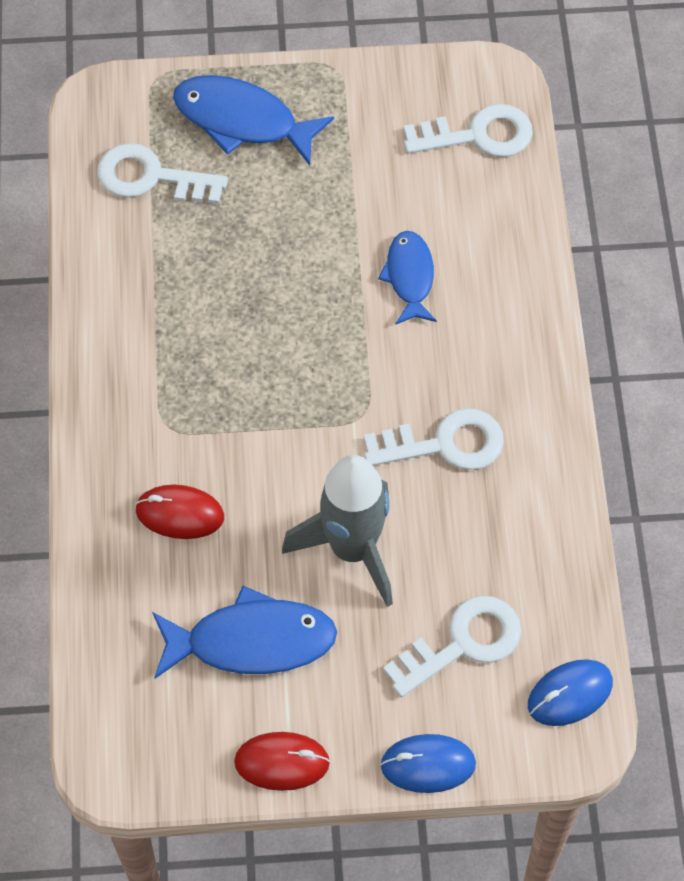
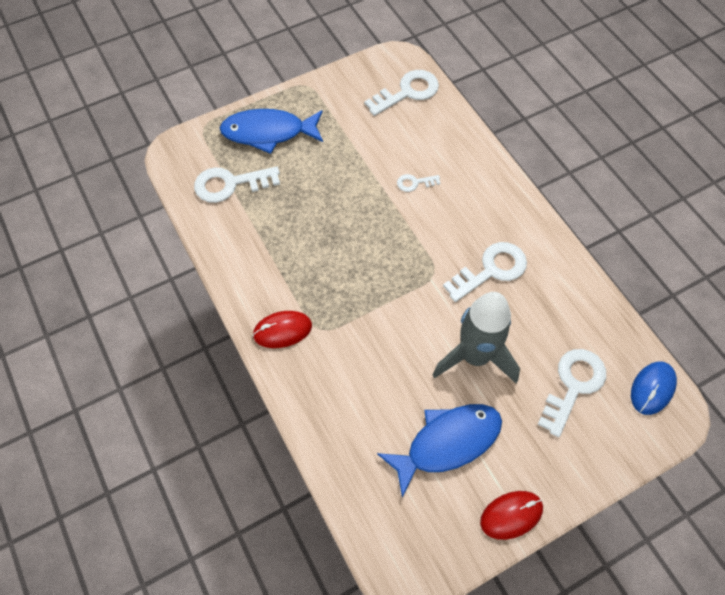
camera: 25 degrees left, 0 degrees up
(180, 514) = (357, 381): red mouse -> red mouse (282, 330)
(409, 277) = (414, 183): blue fish -> white key
(428, 765) = (599, 473): blue mouse -> none

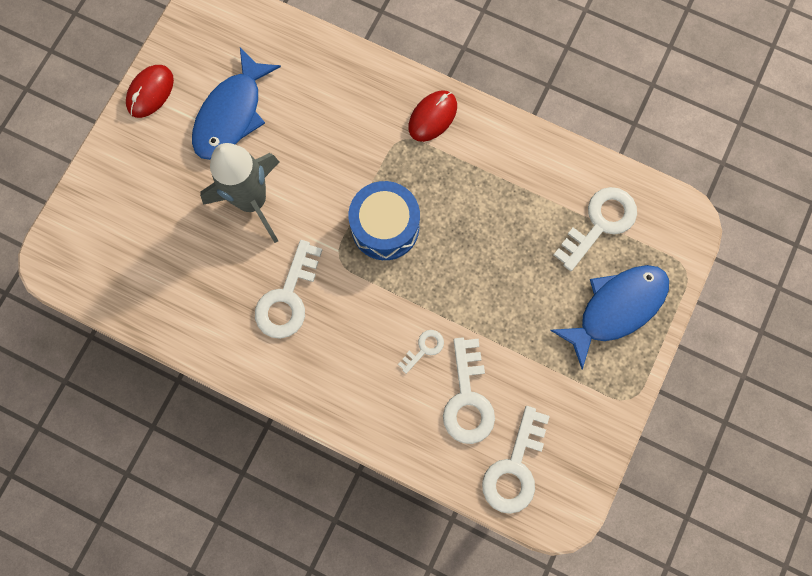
camera: 145 degrees right, 15 degrees up
(383, 273) = (385, 227): none -> blue drum
(573, 385) = (152, 230): white key -> white key (467, 399)
(652, 388) = (81, 272): blue mouse -> none

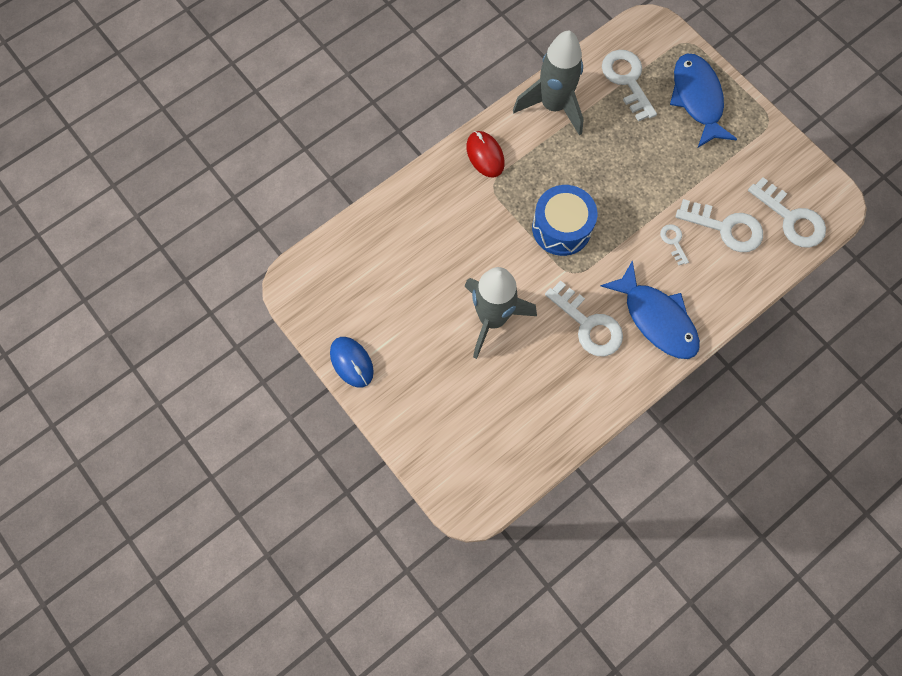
camera: 65 degrees left, 5 degrees down
(150, 92) = (351, 362): red mouse -> blue mouse
(231, 114) = (406, 304): blue fish -> blue fish (656, 319)
(526, 160) = (553, 106): none -> grey rocket

